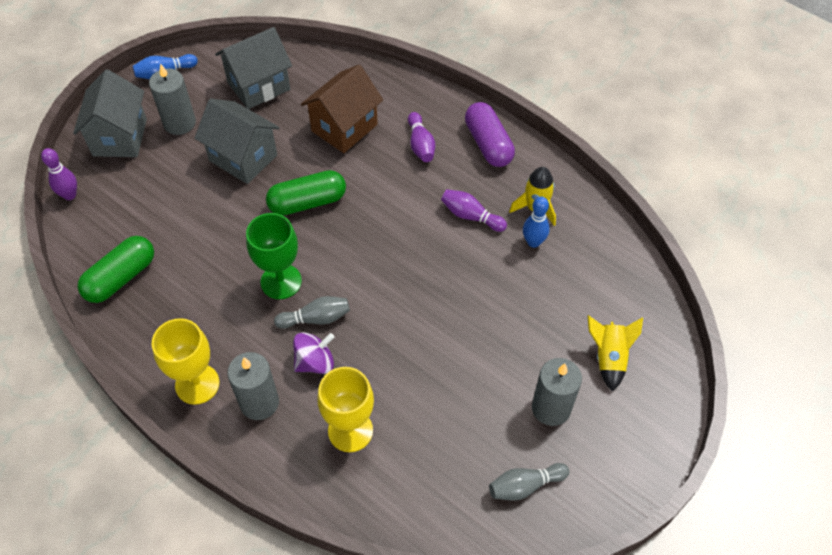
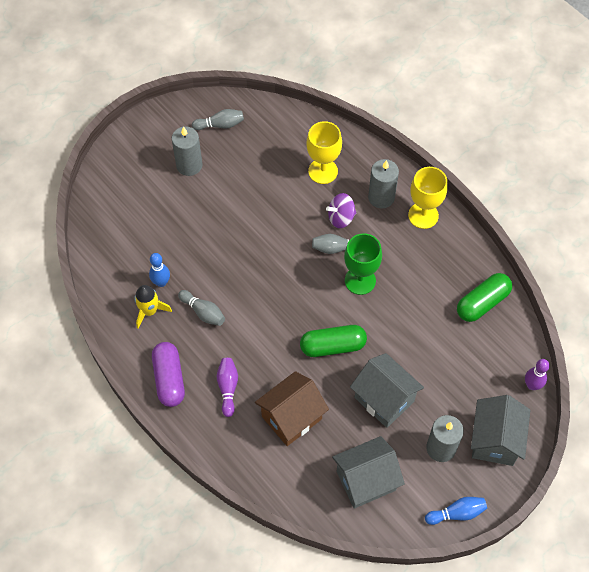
camera: 170 degrees left, 5 degrees up
(471, 216) = (203, 312): purple bowling pin -> grey bowling pin
(609, 358) = (139, 190): yellow rocket -> none

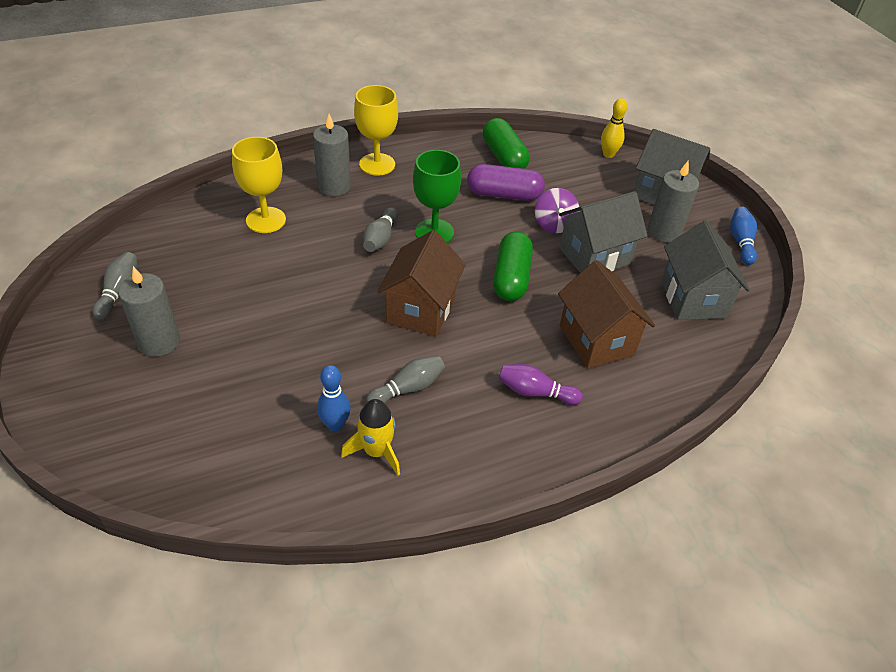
camera: 75 degrees left, 15 degrees down
(169, 379) = (499, 456): purple capsule -> purple capsule (504, 195)
(275, 297) = (421, 309): none -> brown house
(341, 218) = (341, 223): purple spinning top -> purple spinning top (554, 224)
(532, 385) = (608, 154): purple bowling pin -> yellow bowling pin

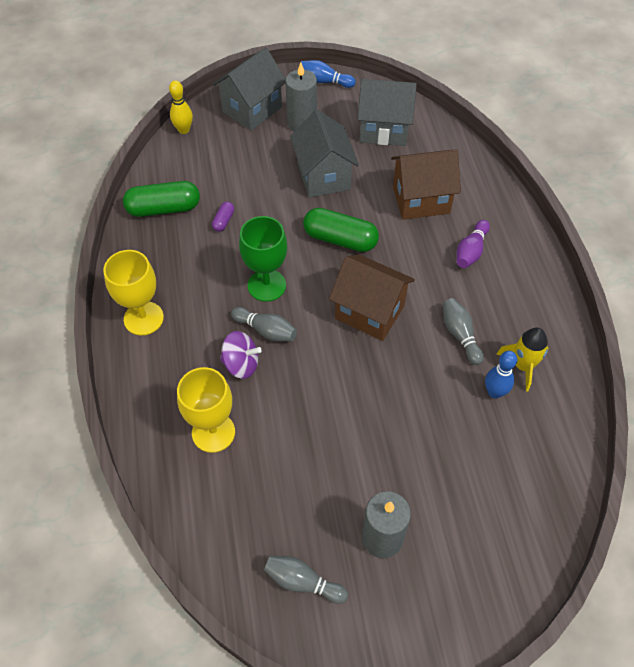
camera: 75 degrees left, 10 degrees up
(334, 186) = (171, 362): grey candle -> none
(504, 195) = (223, 221): purple capsule -> purple capsule, size x0.47
(554, 224) = (275, 193): purple spinning top -> purple spinning top (241, 364)

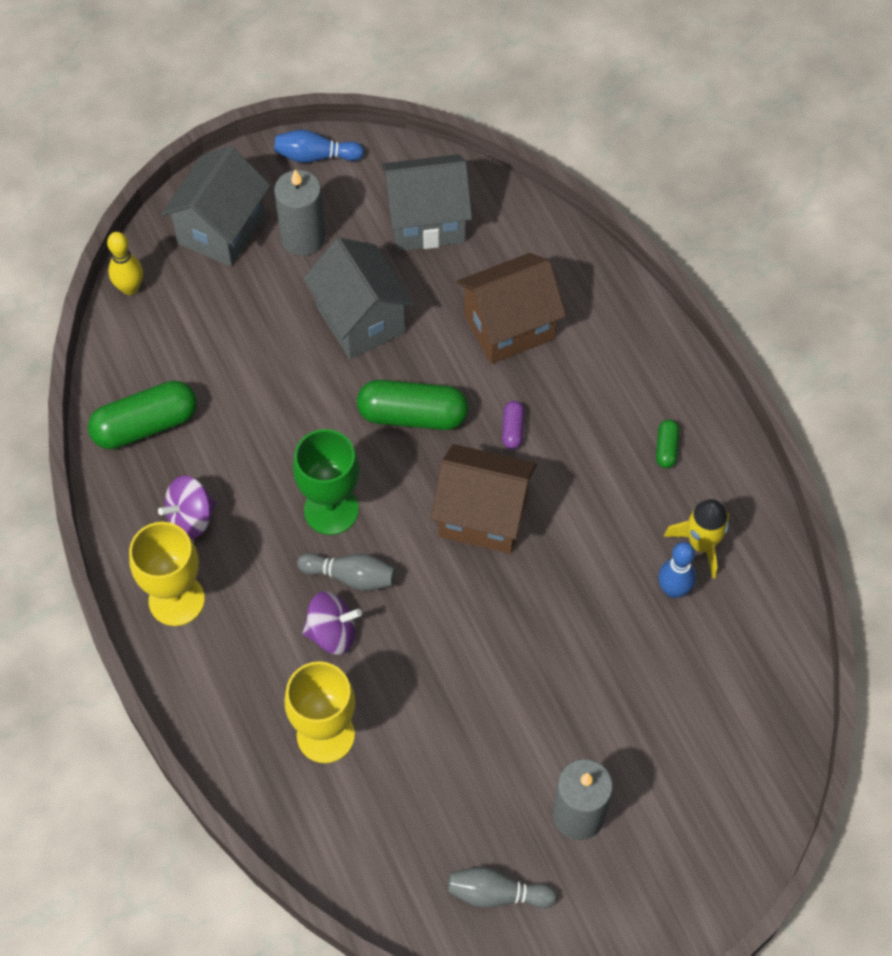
camera: 15 degrees left, 5 degrees up
(172, 270) = (191, 518): none -> purple spinning top
(223, 221) = (239, 425): purple capsule -> purple capsule (512, 429)
(460, 335) = (611, 520): grey bowling pin -> none
(471, 251) = (596, 391): purple bowling pin -> none
(511, 297) = (666, 448): none -> green capsule

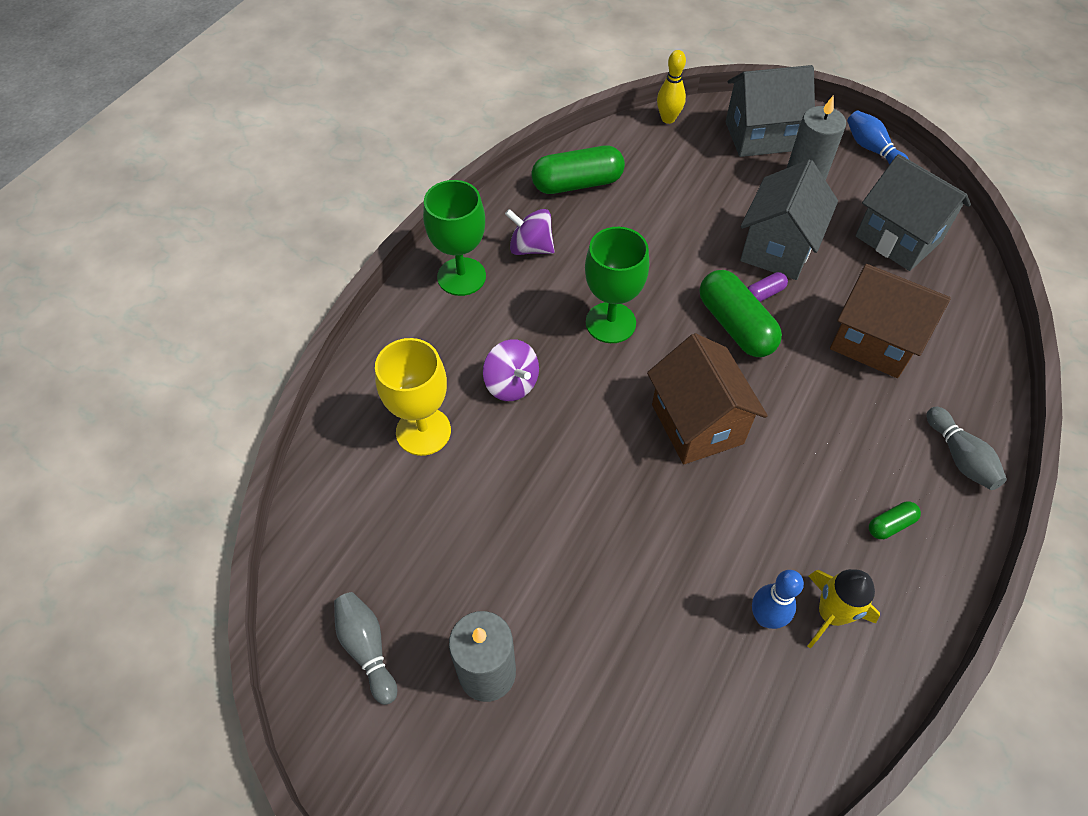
camera: 55 degrees right, 5 degrees down
(145, 425) = (577, 184): green capsule -> green capsule turned 45 degrees counterclockwise
(176, 600) = (461, 276): yellow goblet -> green goblet
(351, 576) = (567, 367): grey bowling pin -> grey bowling pin (959, 457)
(512, 429) = (790, 398): purple capsule -> purple capsule (764, 294)

